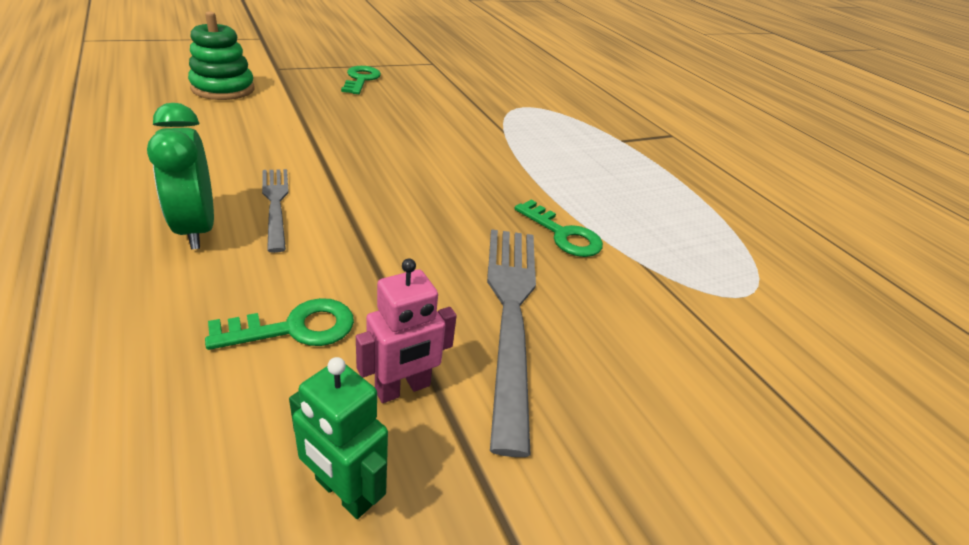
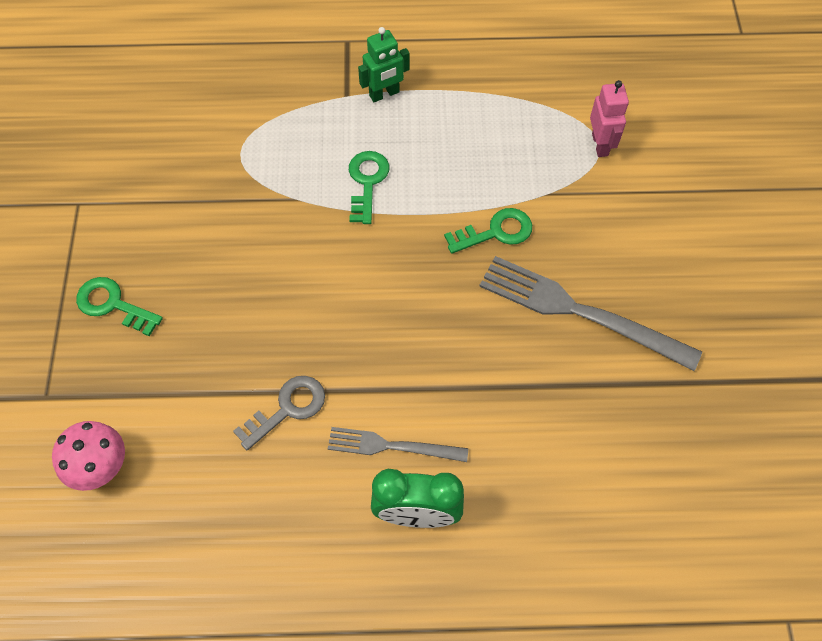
camera: 60 degrees left, 25 degrees up
(223, 89) = (101, 468): green stacking toy -> pink mushroom
(295, 328) = (562, 456): green key -> green key (367, 182)
(299, 149) = (288, 408): none -> grey key
(343, 492) = (699, 453): green robot -> green robot (384, 94)
(403, 388) = (633, 403): pink robot -> pink robot (600, 144)

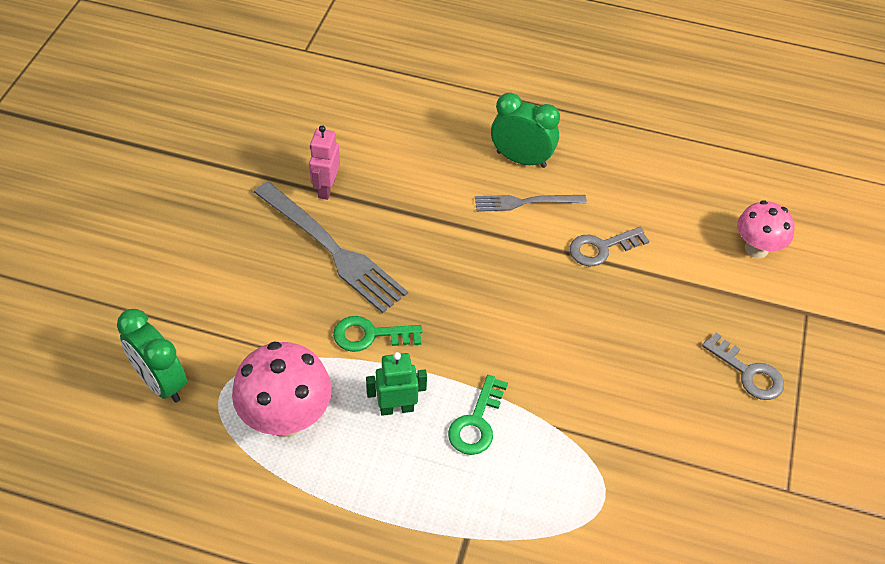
camera: 165 degrees left, 10 degrees down
(113, 304) = (748, 373): green key -> grey key
(384, 94) = (422, 525): green robot -> green robot (396, 408)
(392, 446) = (525, 202): grey fork -> grey fork turned 150 degrees clockwise
(531, 139) = (286, 419): none -> pink mushroom
(600, 144) = (219, 391): pink robot -> pink robot (326, 188)
(653, 137) = (161, 382): none -> green clock

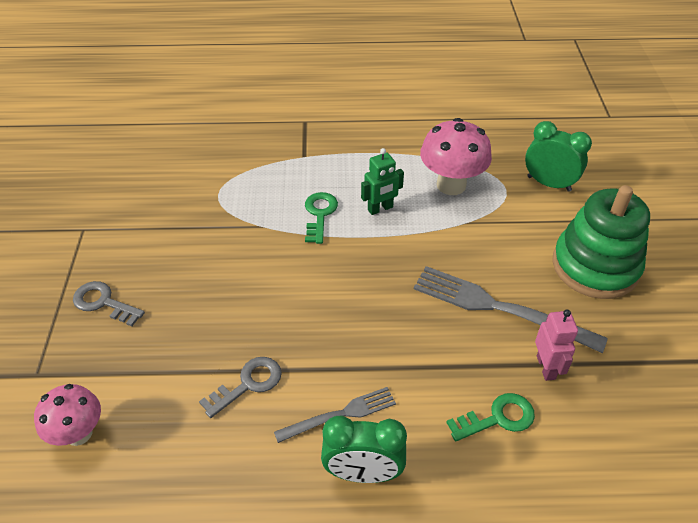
camera: 165 degrees right, 5 degrees down
(201, 263) = (595, 266): none -> green stacking toy
(370, 335) = (426, 249): green key -> green key (498, 418)

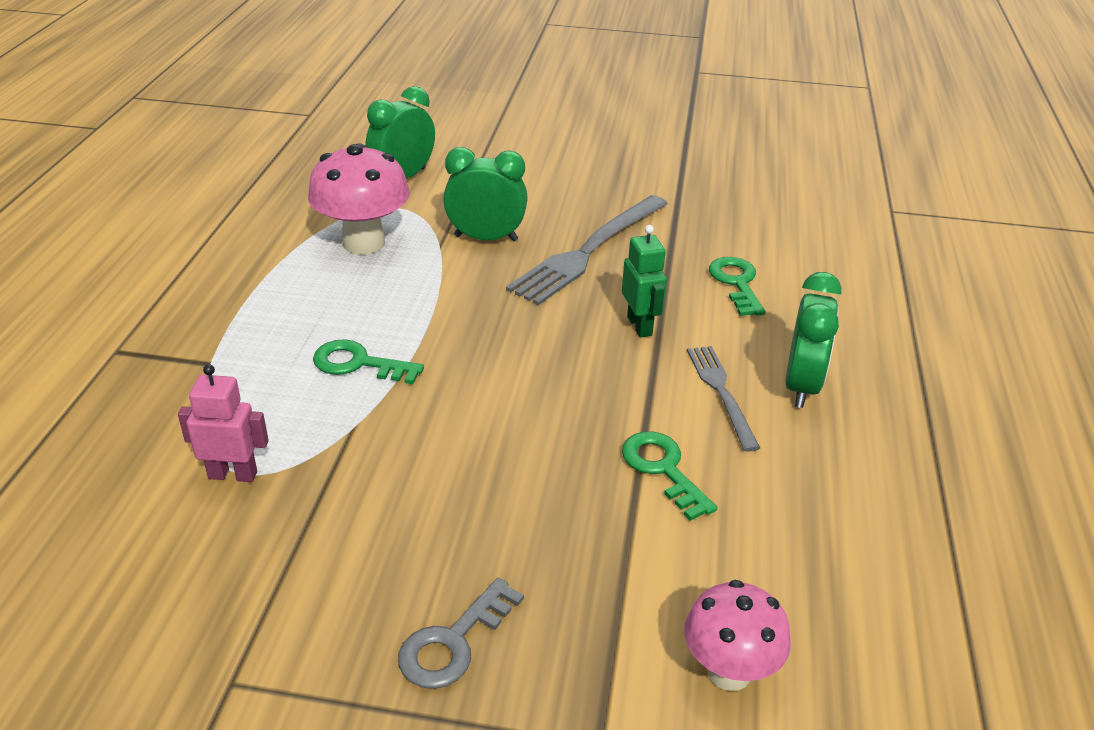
camera: 80 degrees left, 10 degrees down
(248, 384) = (663, 469): grey key -> green key
(380, 209) = (378, 307): green robot -> green robot (640, 326)
(488, 245) = (486, 238): none -> green clock
(546, 367) = (676, 241): pink robot -> pink robot (233, 474)
(595, 266) = (547, 181): green stacking toy -> none

